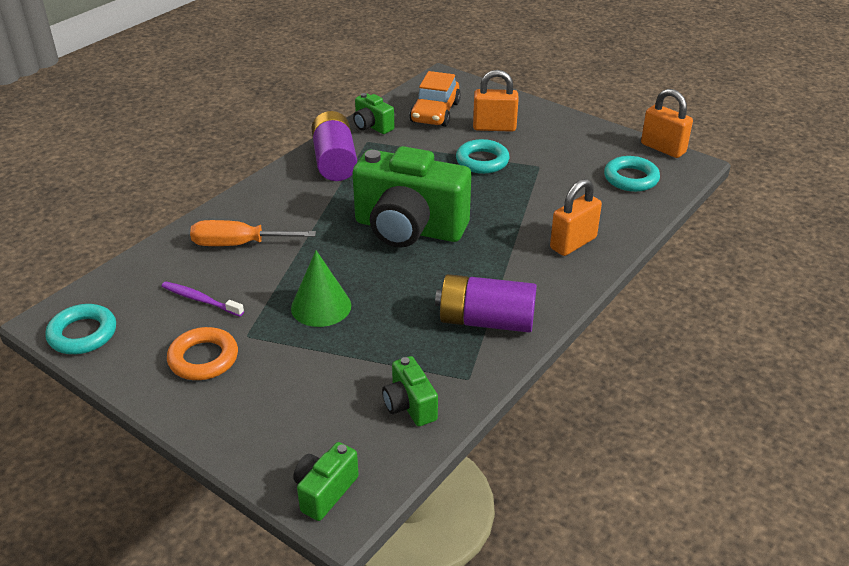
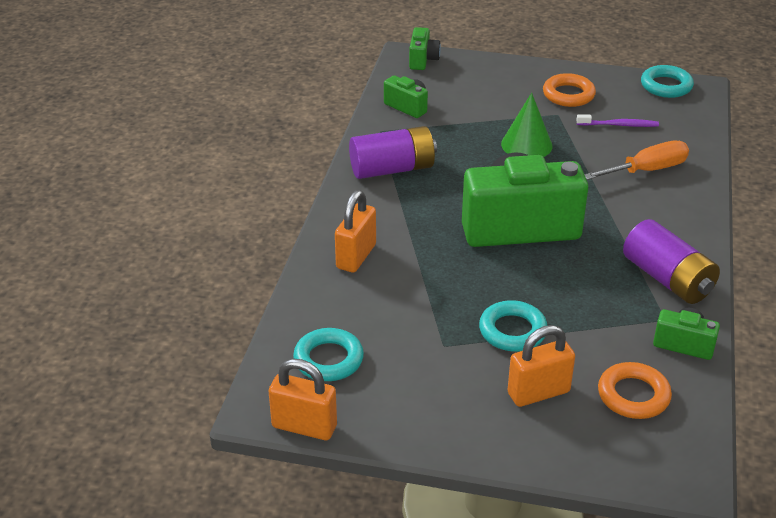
camera: 155 degrees right, 0 degrees up
(435, 112) = (633, 395): orange car -> orange ring

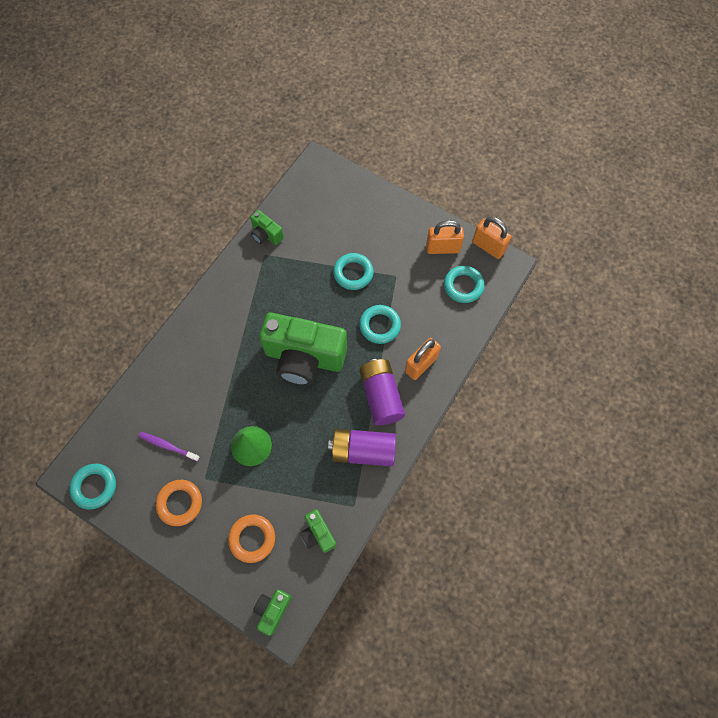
camera: 160 degrees left, 30 degrees up
(435, 281) = (380, 326): none -> turquoise ring
(538, 393) = (360, 229): orange padlock -> orange padlock (442, 248)
(633, 395) = (314, 213): orange ring -> orange ring (252, 538)
(647, 170) = (185, 385): orange screwdriver -> none
(667, 279) = (242, 282): purple battery -> purple battery (381, 396)

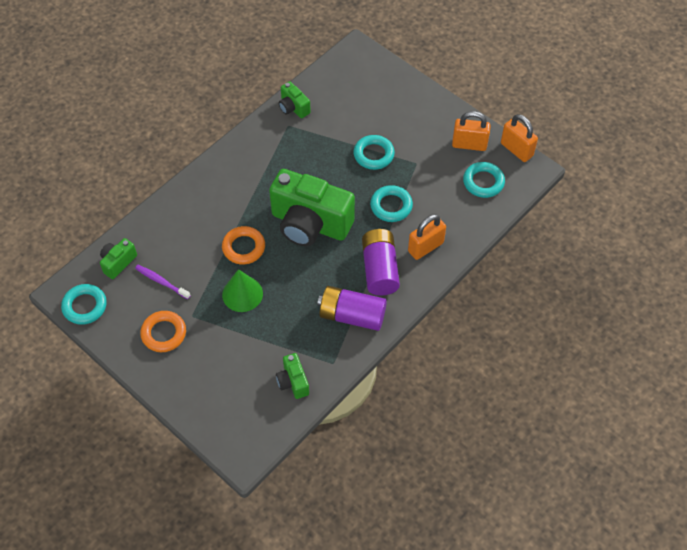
camera: 10 degrees right, 10 degrees down
(252, 538) = (228, 376): orange ring -> orange ring (244, 247)
(273, 610) = (236, 441): green camera -> green camera (118, 263)

